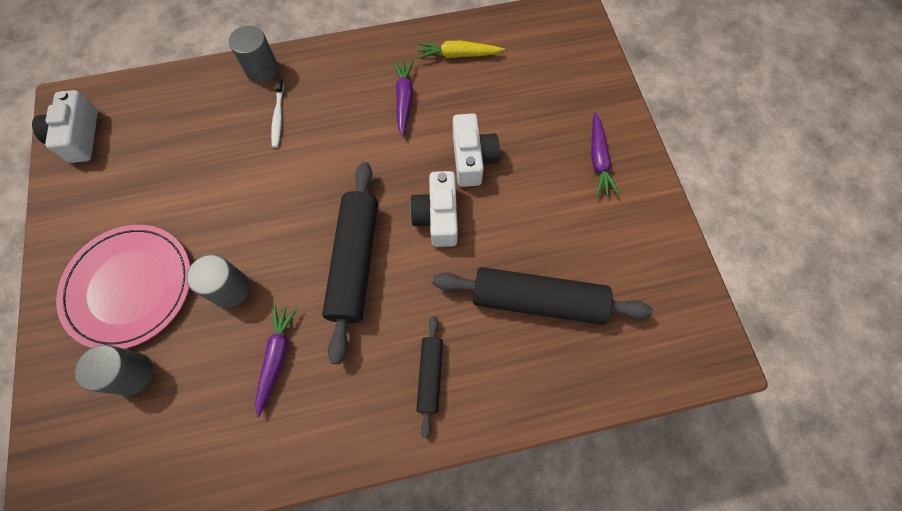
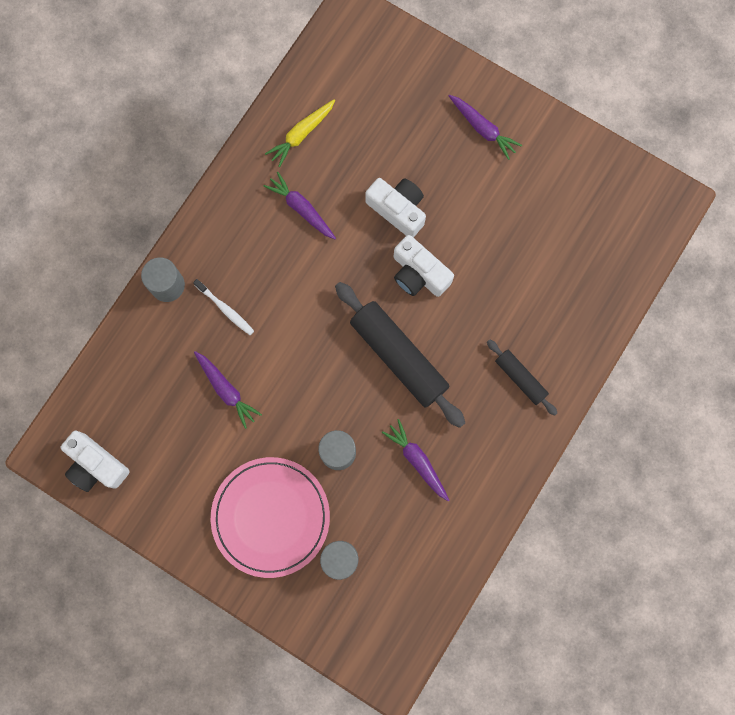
camera: 45 degrees left, 10 degrees up
(214, 168) = (226, 390): none -> purple carrot
(537, 300) = (537, 268): black rolling pin -> none

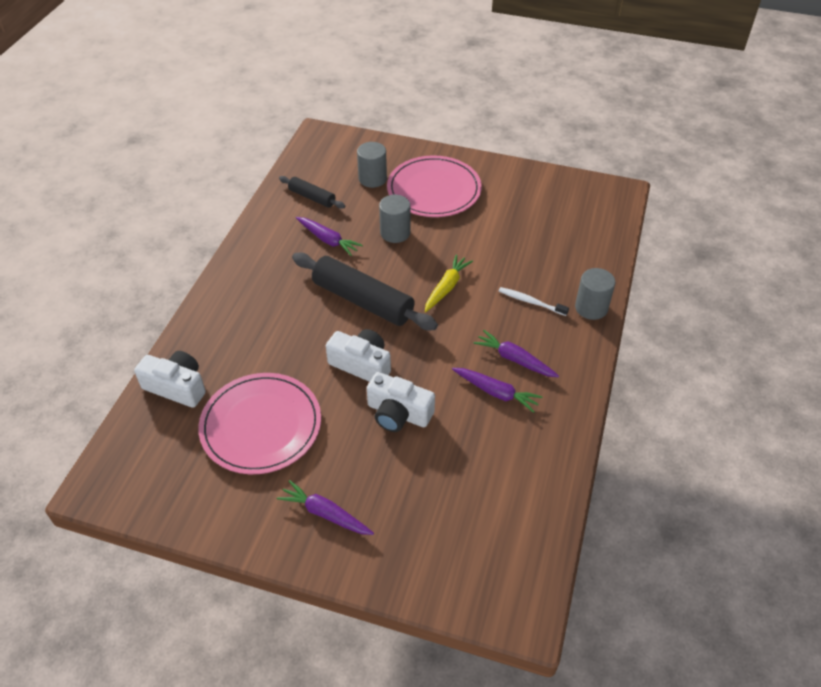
camera: 165 degrees right, 30 degrees down
(96, 465) = (581, 192): white camera -> white camera (177, 387)
(226, 390) = (503, 251): purple carrot -> purple carrot (515, 359)
(302, 134) = (525, 460): yellow carrot -> yellow carrot (446, 287)
(520, 378) = (248, 307): black rolling pin -> black rolling pin (312, 197)
(525, 228) = (261, 425): none -> pink plate

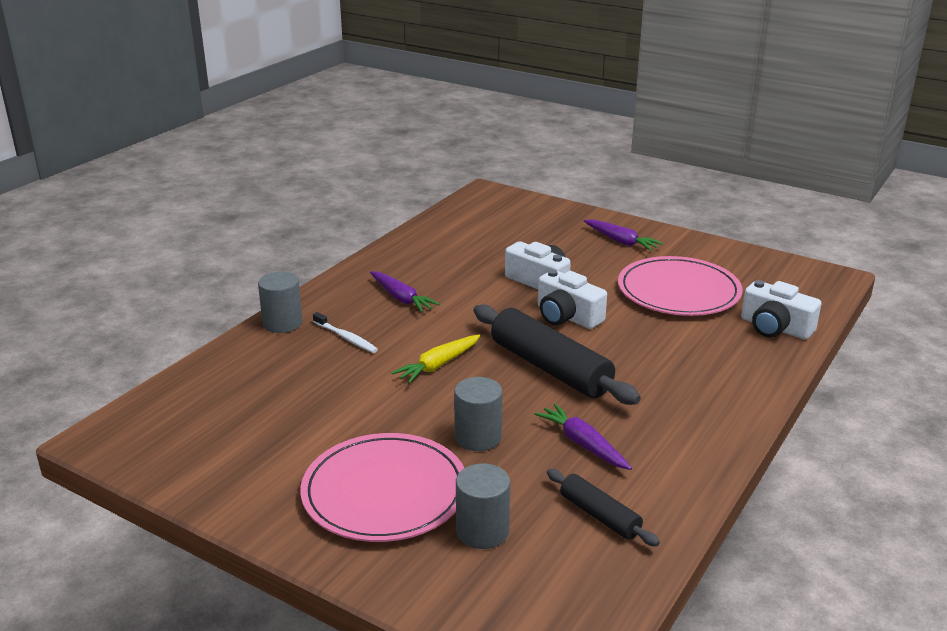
camera: 165 degrees left, 20 degrees down
(496, 392) = (437, 281): purple carrot -> none

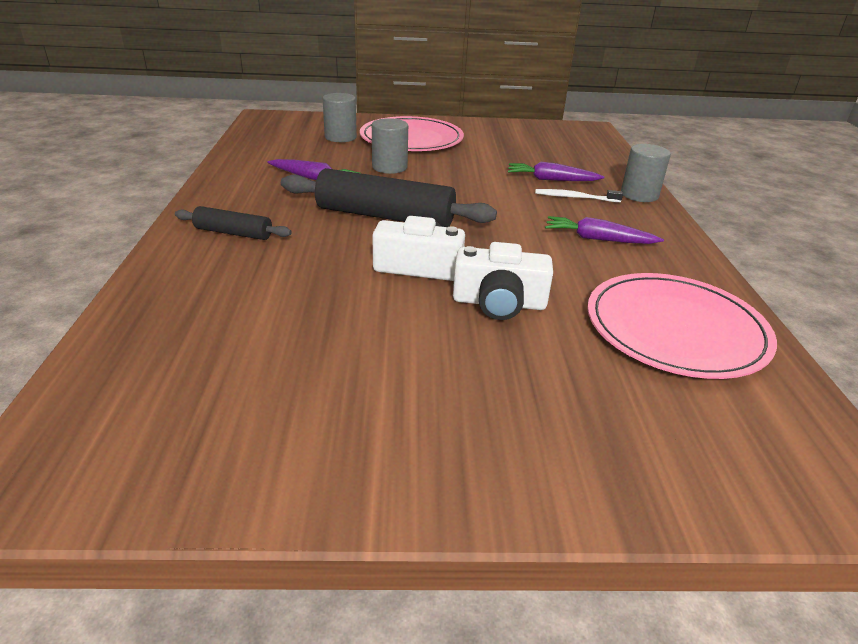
camera: 145 degrees right, 5 degrees up
(438, 365) = (476, 197): yellow carrot -> none
(599, 515) = (278, 153): black rolling pin -> black rolling pin (233, 233)
(620, 241) = (471, 432): purple carrot -> purple carrot (551, 180)
(678, 291) = (308, 346): pink plate -> pink plate (675, 329)
(775, 327) = (152, 325): white camera -> none

